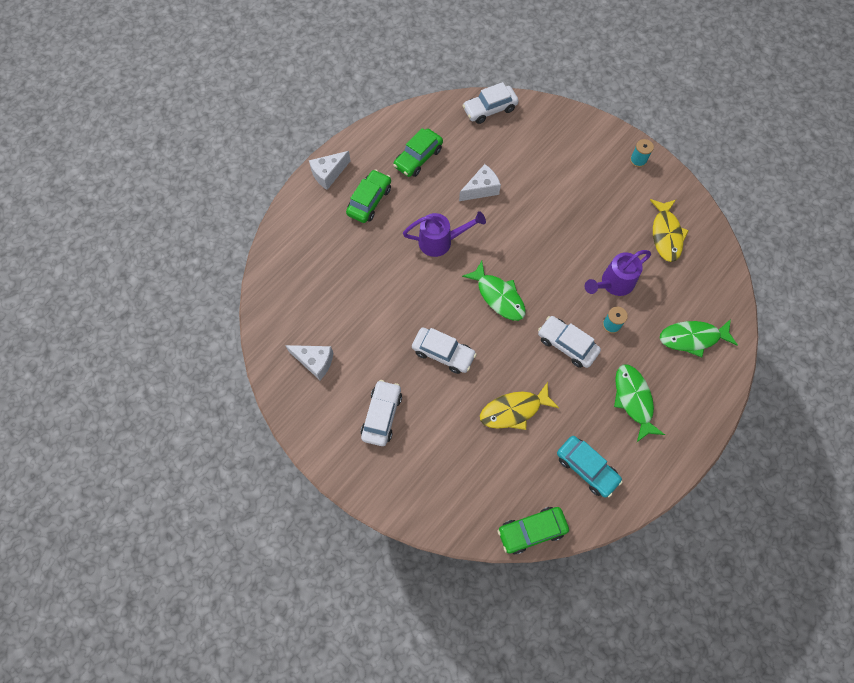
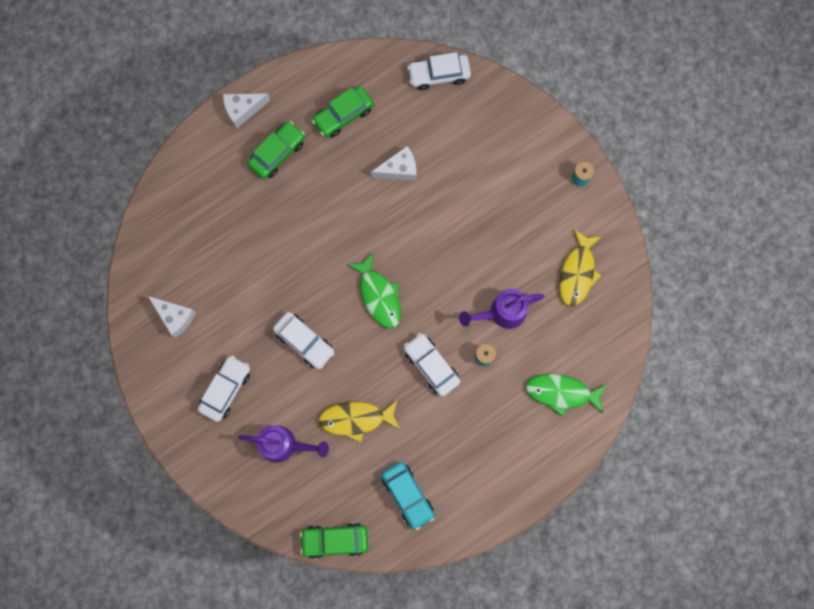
camera: 15 degrees right, 10 degrees up
(440, 241) = (338, 219): purple watering can -> purple watering can (284, 445)
(633, 400) = (478, 440): green fish -> none

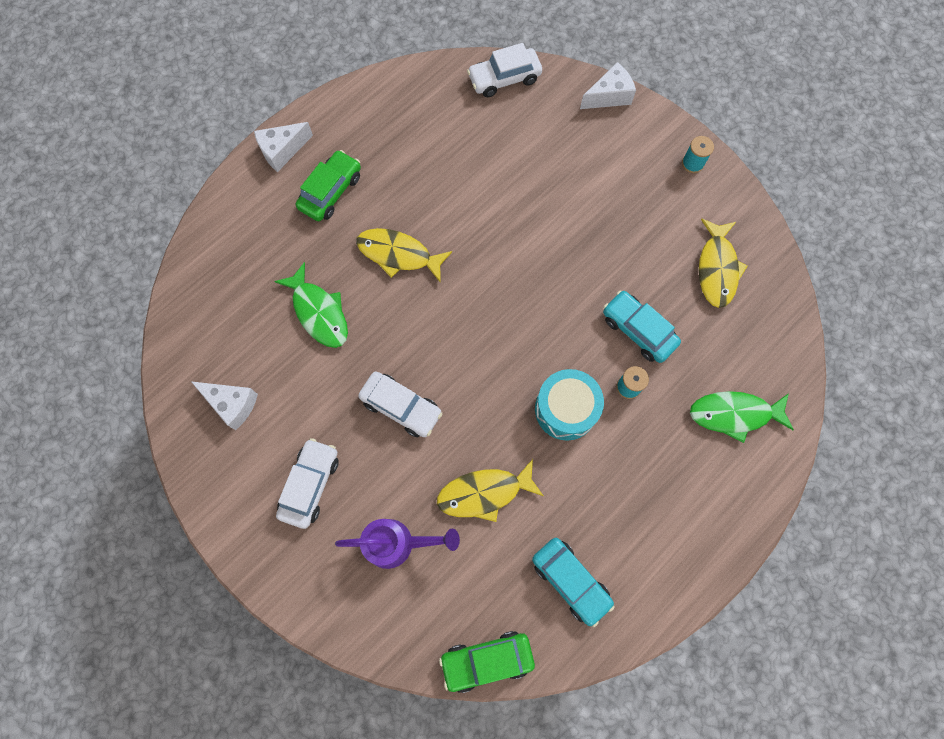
camera: 10 degrees left, 5 degrees down
(323, 217) = (398, 254): none -> yellow fish
(343, 115) = (402, 138): green car -> none
(379, 296) = (483, 335): green fish -> green fish (319, 312)
(399, 169) = (479, 187): white cheese -> white cheese (609, 96)
(431, 366) = (565, 409): white car -> turquoise drum
(502, 313) = (638, 330): purple watering can -> turquoise car

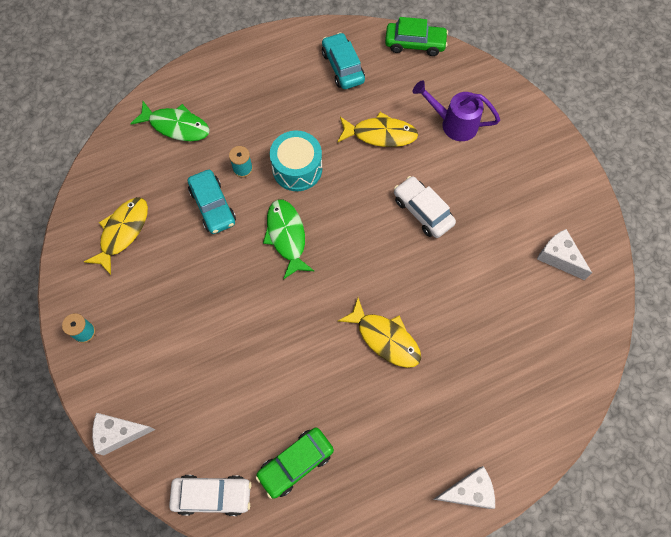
camera: 160 degrees left, 5 degrees down
(310, 485) = (508, 180): white car -> none
(319, 312) = (470, 309): green fish -> green fish (286, 236)
(330, 191) = (430, 425): green car -> green car (296, 463)

